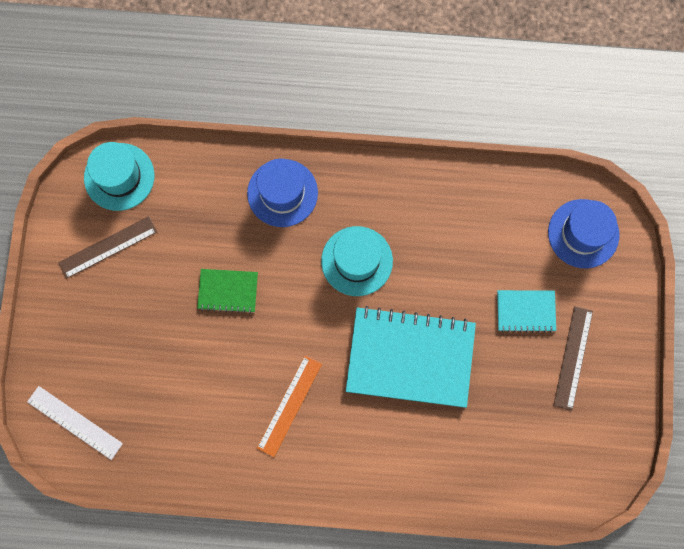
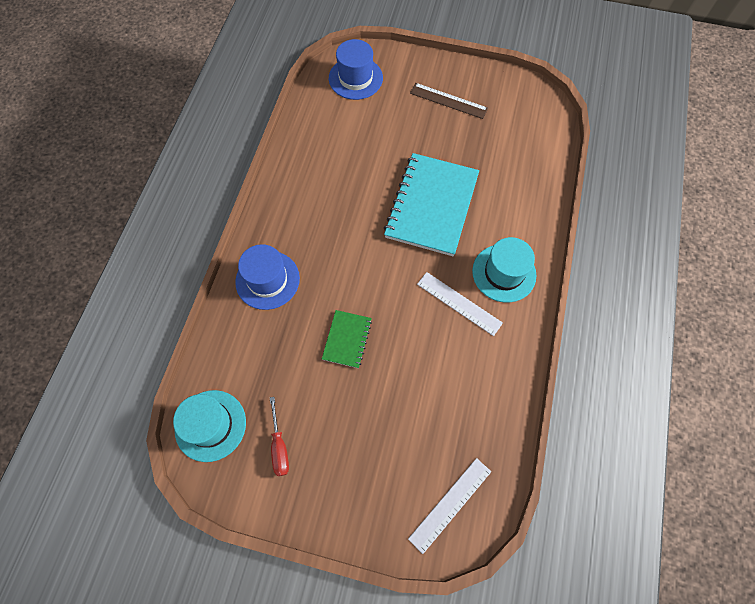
camera: 80 degrees left, 10 degrees down
(108, 247) = (279, 446): brown ruler -> red screwdriver
(289, 405) = (459, 303): orange ruler -> white ruler
(357, 261) = (342, 231): turquoise hat -> turquoise hat (504, 273)
(525, 311) = (408, 123): turquoise notebook -> none

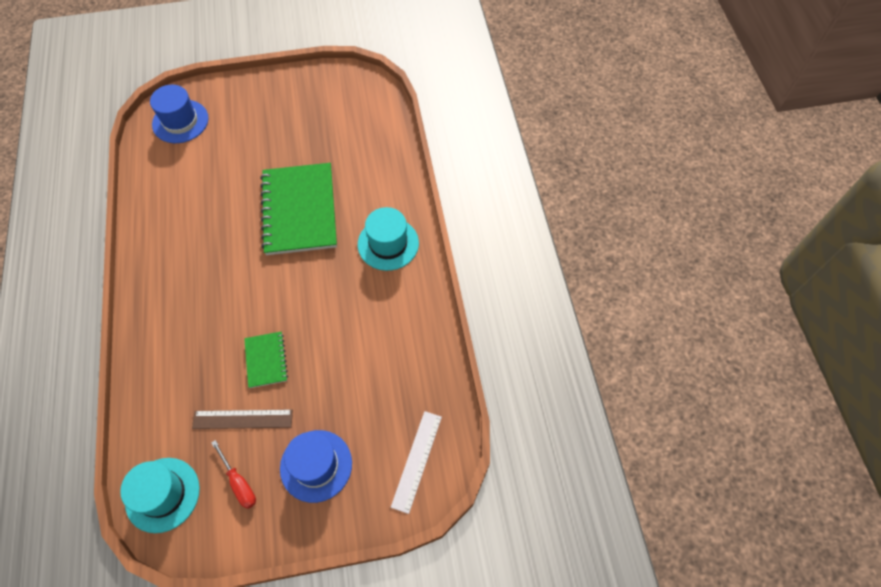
camera: 25 degrees left, 5 degrees down
(267, 280) = (166, 338): blue hat -> blue hat (316, 465)
(431, 206) = (299, 210): turquoise notebook -> green notebook
(448, 101) = (279, 111): brown ruler -> brown ruler (242, 419)
(459, 303) = (358, 286): white ruler -> none

